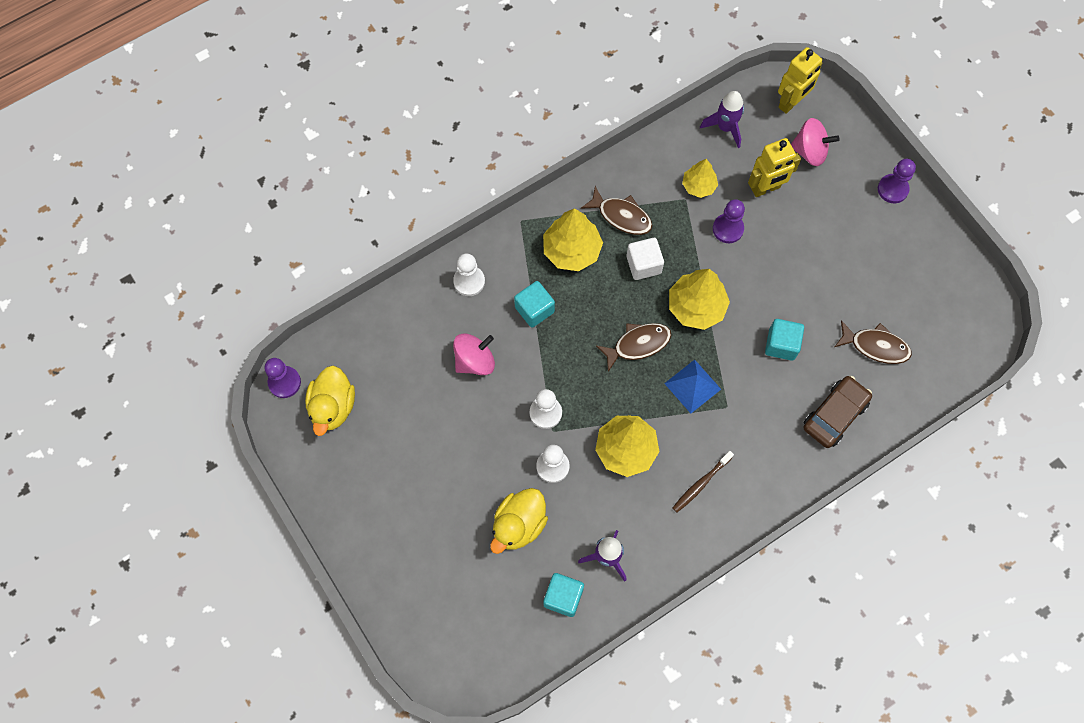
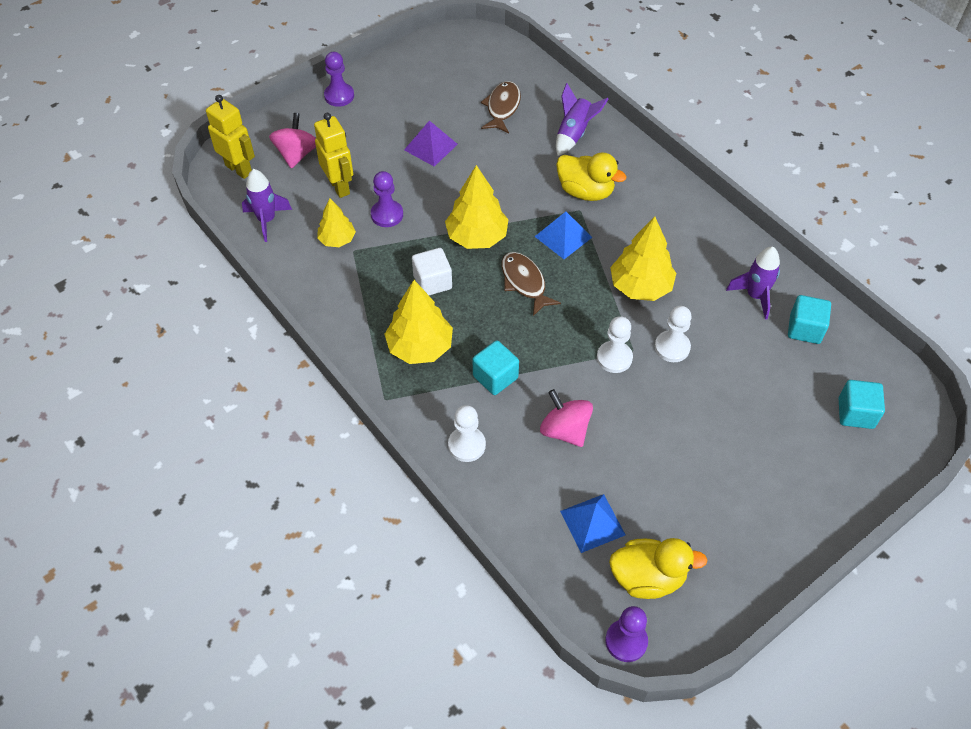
camera: 95 degrees left, 15 degrees down
(386, 371) = (592, 523): none -> blue pyramid
(519, 525) = (742, 372): yellow duck -> yellow duck (585, 191)
(621, 216) = (375, 304): brown fish -> none
(701, 484) = (662, 227): brown toothbrush -> none
(781, 344) = (509, 172): turquoise cube -> turquoise cube (855, 413)
(818, 272) = (430, 147): none -> purple pyramid
(835, 415) = (574, 134): brown car -> purple rocket

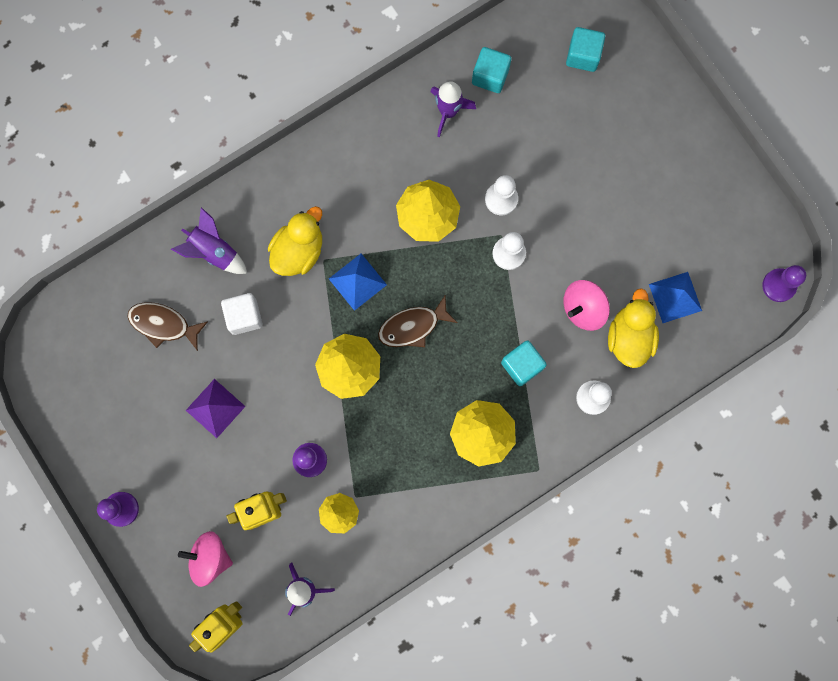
camera: 85 degrees left, 25 degrees up
(432, 282) = (404, 417): white cube -> white cube (244, 316)
(647, 578) = (726, 260): yellow duck -> yellow duck (629, 337)

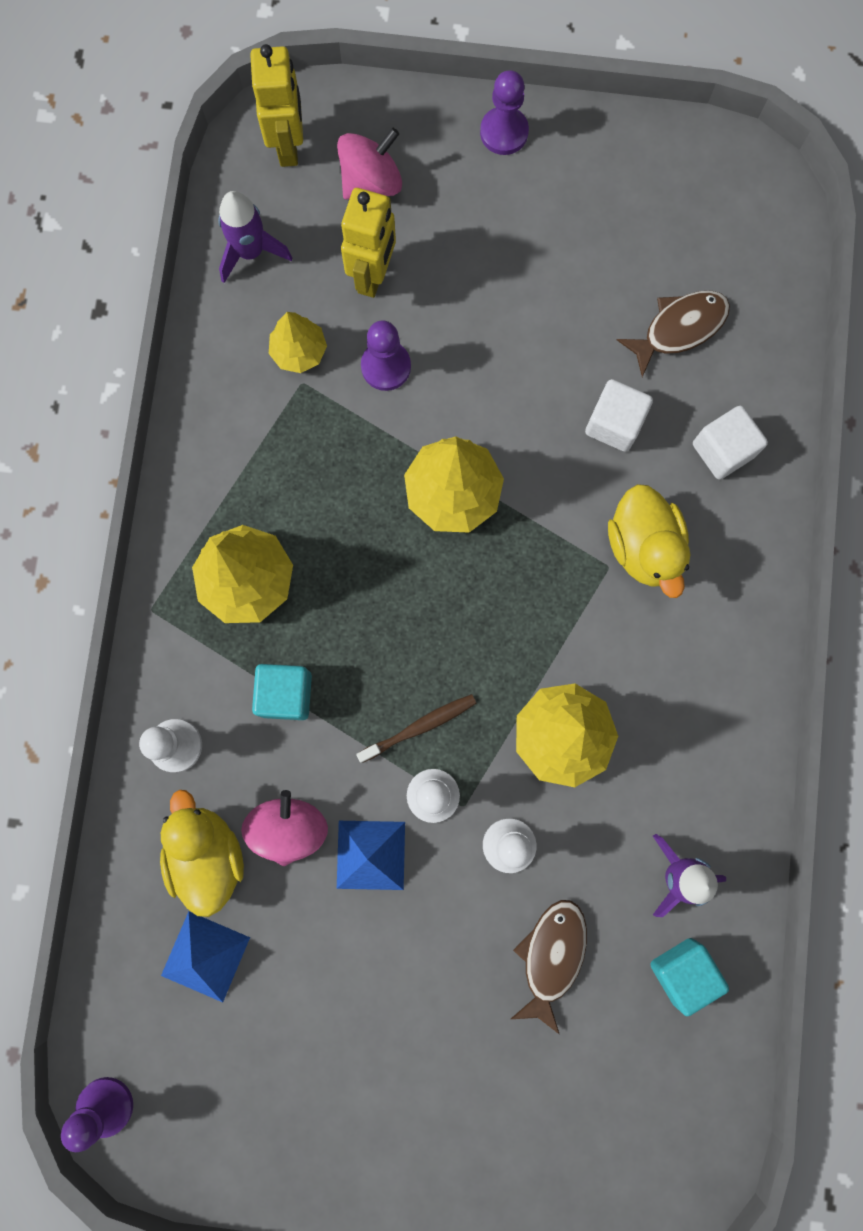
camera: 130 degrees right, 0 degrees up
(214, 251) = (722, 450): purple rocket -> white cube
(215, 408) = (533, 311): purple pyramid -> none
(357, 281) = (549, 585): blue pyramid -> blue pyramid (370, 855)
(412, 326) = (440, 605): brown fish -> brown fish (551, 956)
(481, 287) = (419, 727): none -> brown toothbrush
(583, 55) = (613, 1122): turquoise cube -> none
(629, 337) = (207, 854): yellow duck -> yellow duck turned 150 degrees counterclockwise

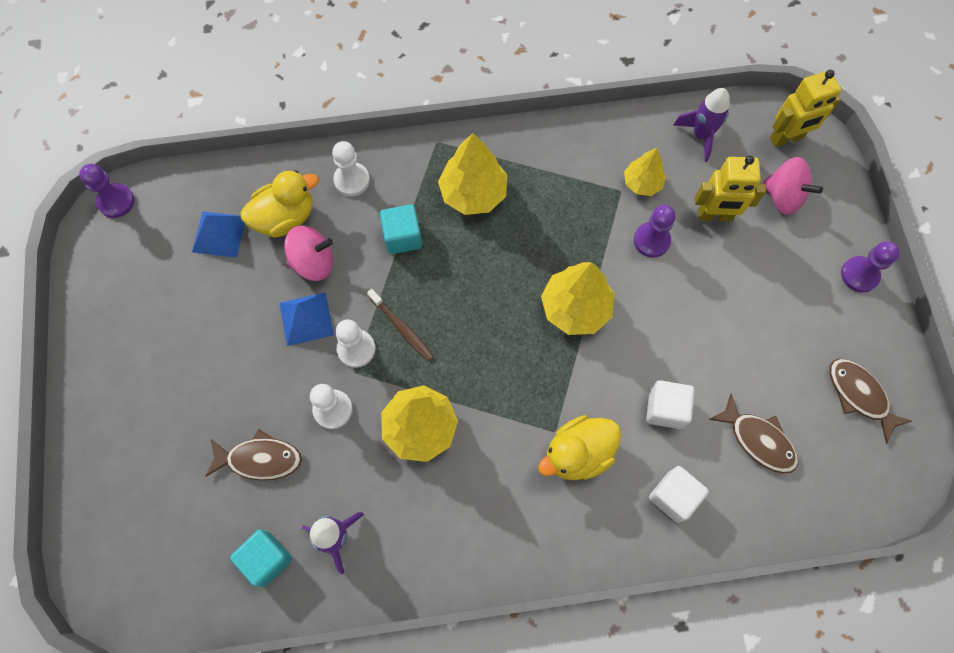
camera: 75 degrees right, 10 degrees down
(654, 193) = (859, 395): none -> brown fish

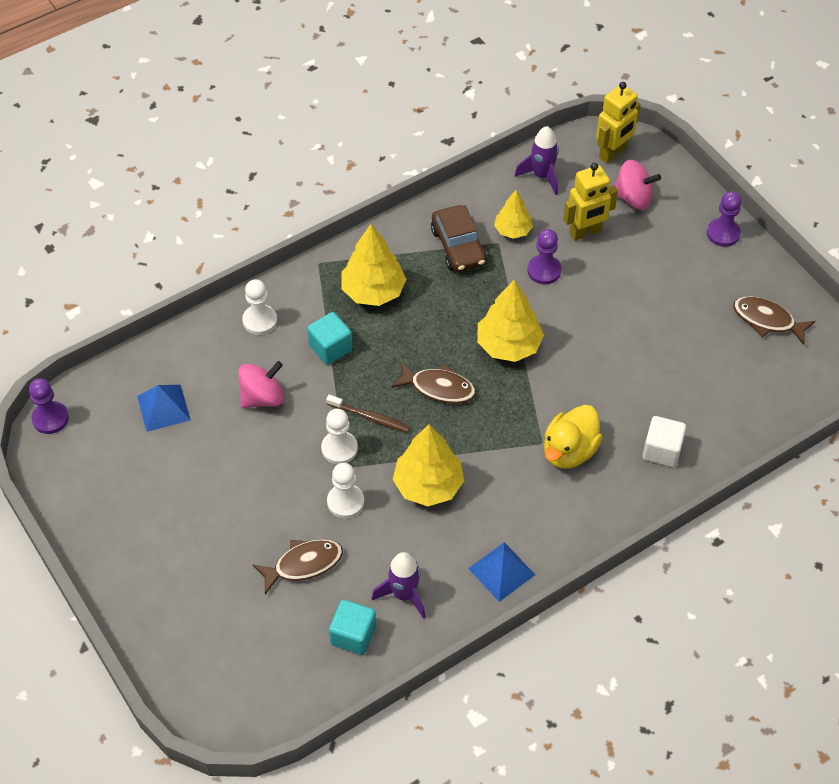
camera: 25 degrees left, 15 degrees down
(285, 217) = (216, 372): yellow duck -> none
(306, 318) = (282, 443): blue pyramid -> blue pyramid (501, 571)
(579, 179) = (458, 246): none -> brown car
(665, 409) = (622, 390): white cube -> none
(758, 440) = (706, 383): brown fish -> brown fish (439, 388)

